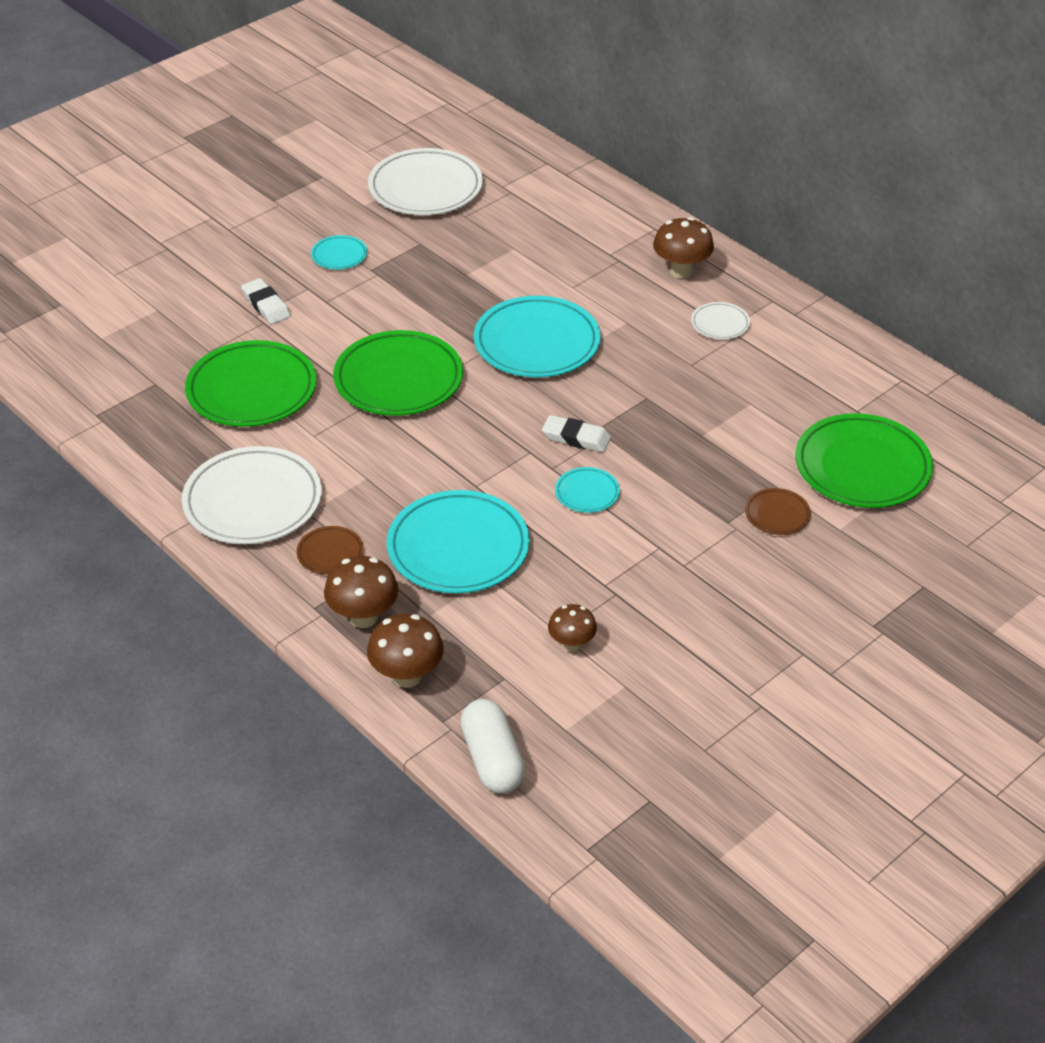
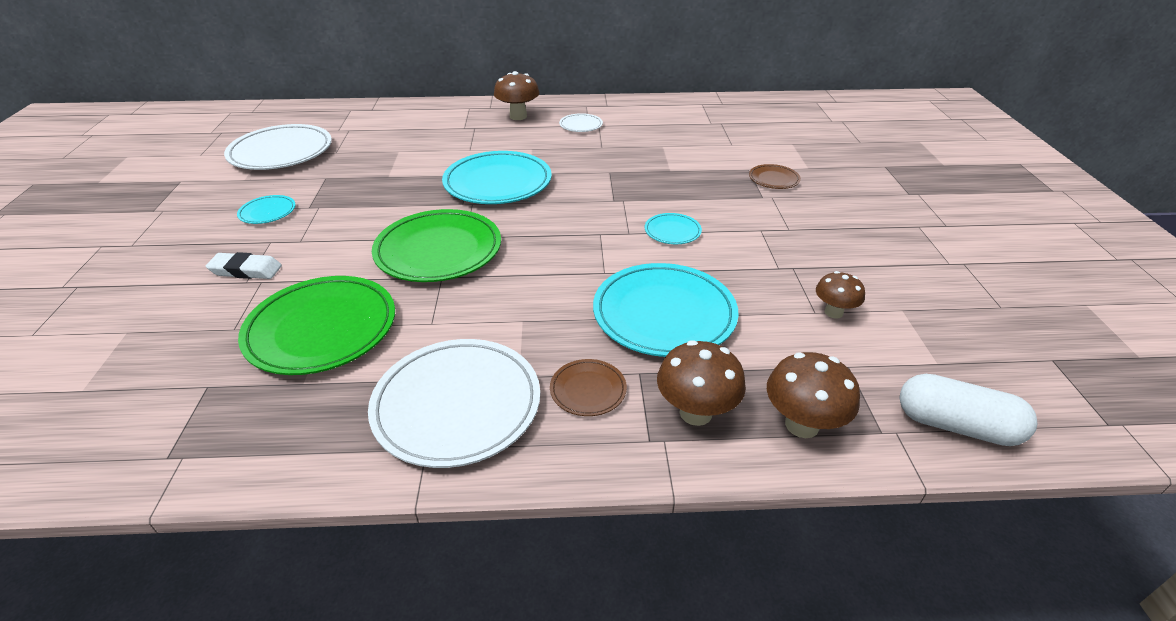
camera: 50 degrees left, 5 degrees down
(576, 438) = (611, 211): white eraser -> none
(862, 466) = (760, 140): green plate -> none

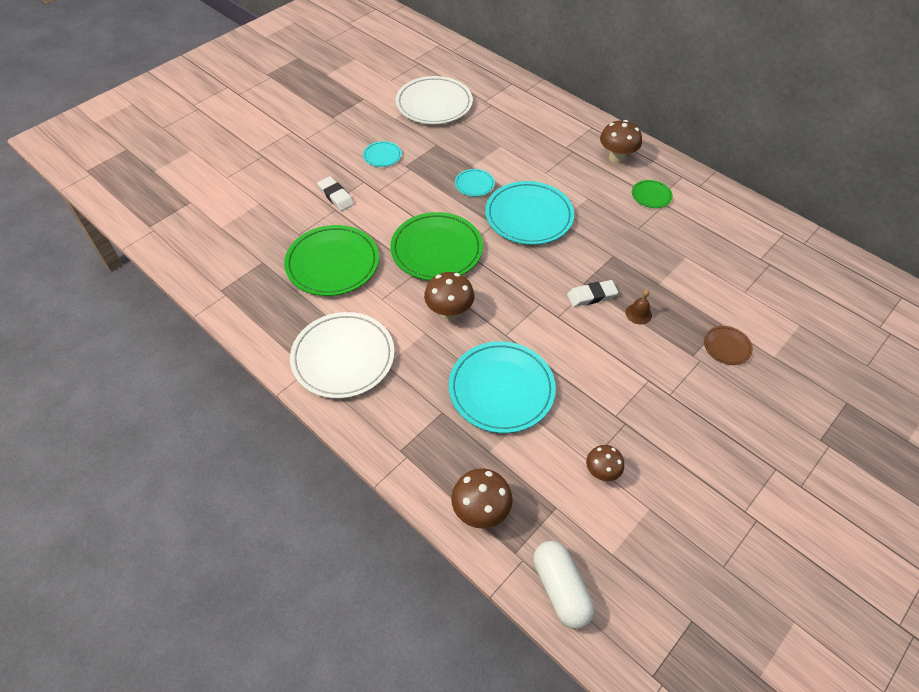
camera: 45 degrees right, 15 degrees up
(581, 125) = (651, 196): white plate -> green plate
(588, 390) = (406, 400): brown plate -> none
(633, 204) = (591, 296): none -> white eraser
(672, 231) = (587, 336): turquoise plate -> turquoise plate (474, 184)
(685, 195) = (638, 313): none -> brown bell
(695, 413) = (439, 457): brown mushroom -> brown mushroom (449, 312)

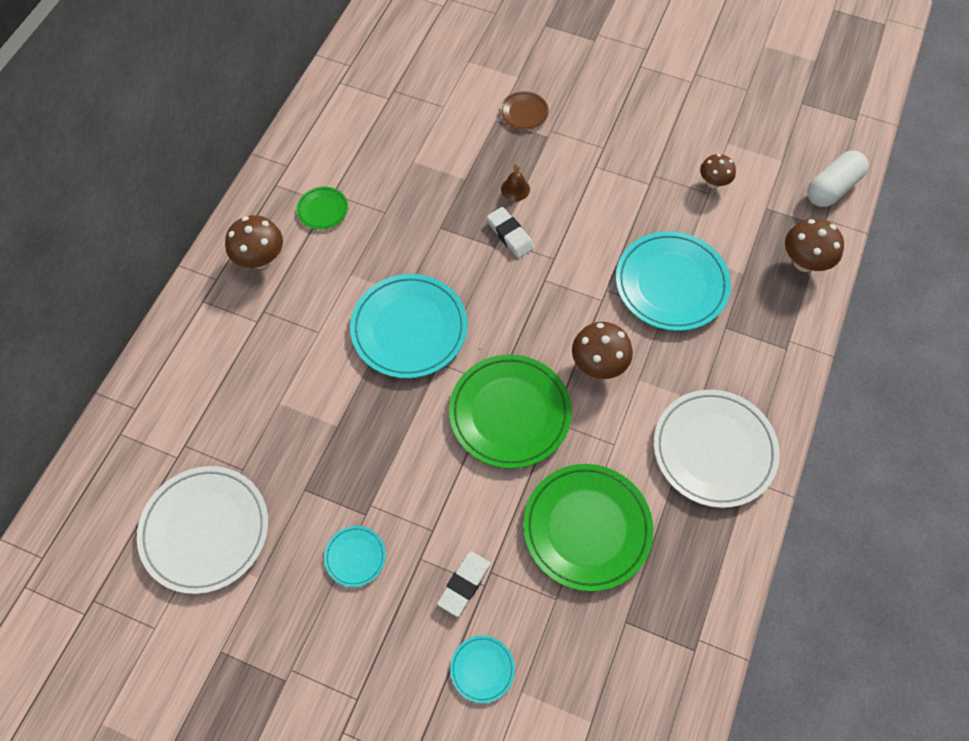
camera: 110 degrees left, 10 degrees up
(474, 184) = (373, 410): turquoise plate -> turquoise plate (482, 669)

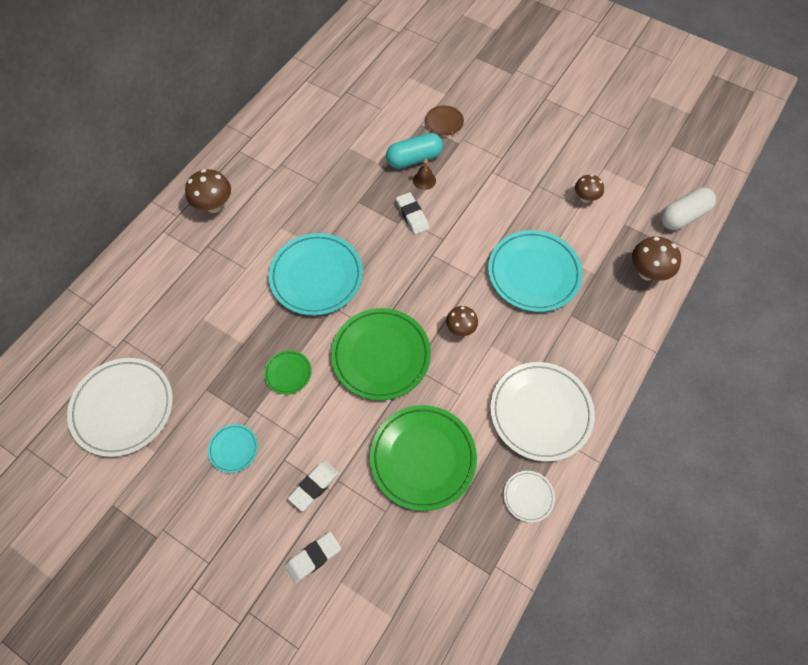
camera: 10 degrees right, 0 degrees up
(322, 210) = (270, 175): green plate -> green plate (288, 373)
(482, 669) = (313, 557): turquoise plate -> white eraser
(497, 164) = (414, 159): none -> turquoise capsule
(598, 365) = (460, 329): brown mushroom -> brown mushroom, size x0.65
(720, 552) = (528, 496): none -> white plate

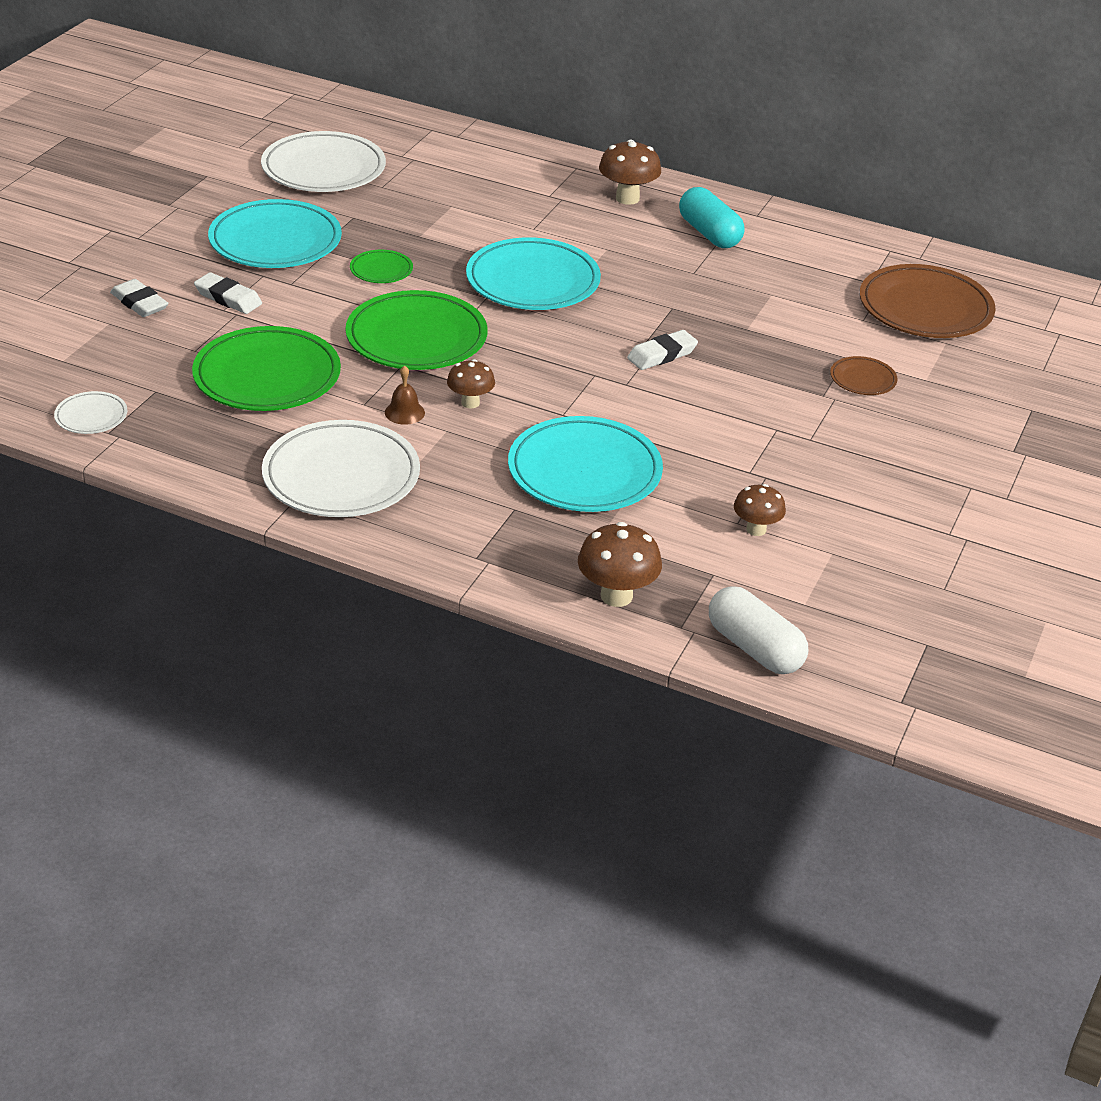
camera: 80 degrees right, 25 degrees down
(233, 449) = (275, 241): turquoise plate -> turquoise plate, size x2.13
(372, 78) = (925, 308): none -> brown plate
(414, 159) = (773, 353): turquoise capsule -> turquoise capsule (709, 233)
(424, 180) = (733, 363): brown bell -> brown bell (404, 412)
(528, 496) = (212, 464): white plate -> white plate (91, 416)

